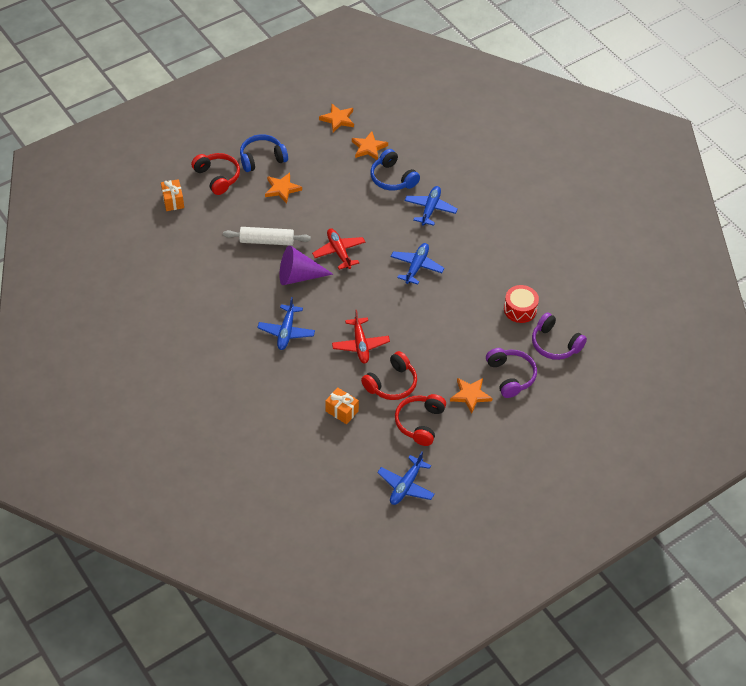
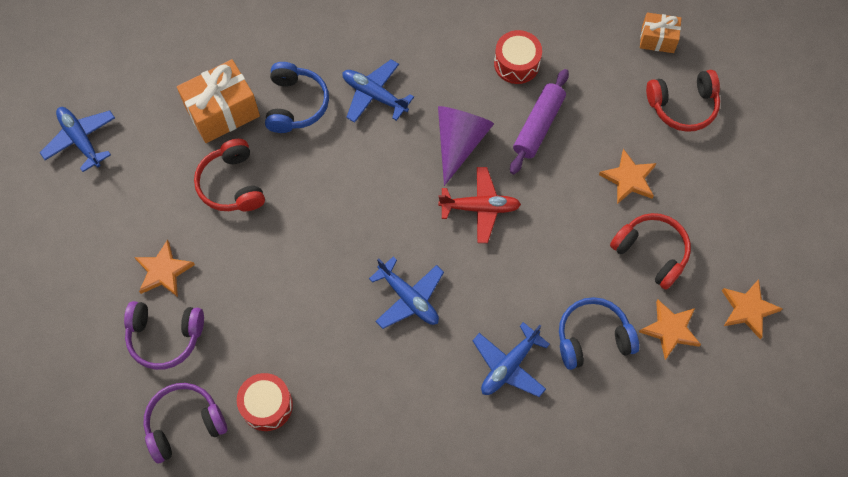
camera: 115 degrees right, 15 degrees up
(225, 265) = (516, 64): none -> red drum
(262, 158) = (699, 174): blue headphones -> blue headphones (295, 104)
(267, 241) = (538, 126): white rolling pin -> purple rolling pin
(342, 411) = (222, 112): orange gift -> orange gift, size x1.71
(360, 345) = (311, 172): red plane -> none
(420, 423) = (156, 192): red headphones -> red headphones (651, 252)
(430, 209) = (509, 365): blue plane -> blue plane turned 90 degrees clockwise

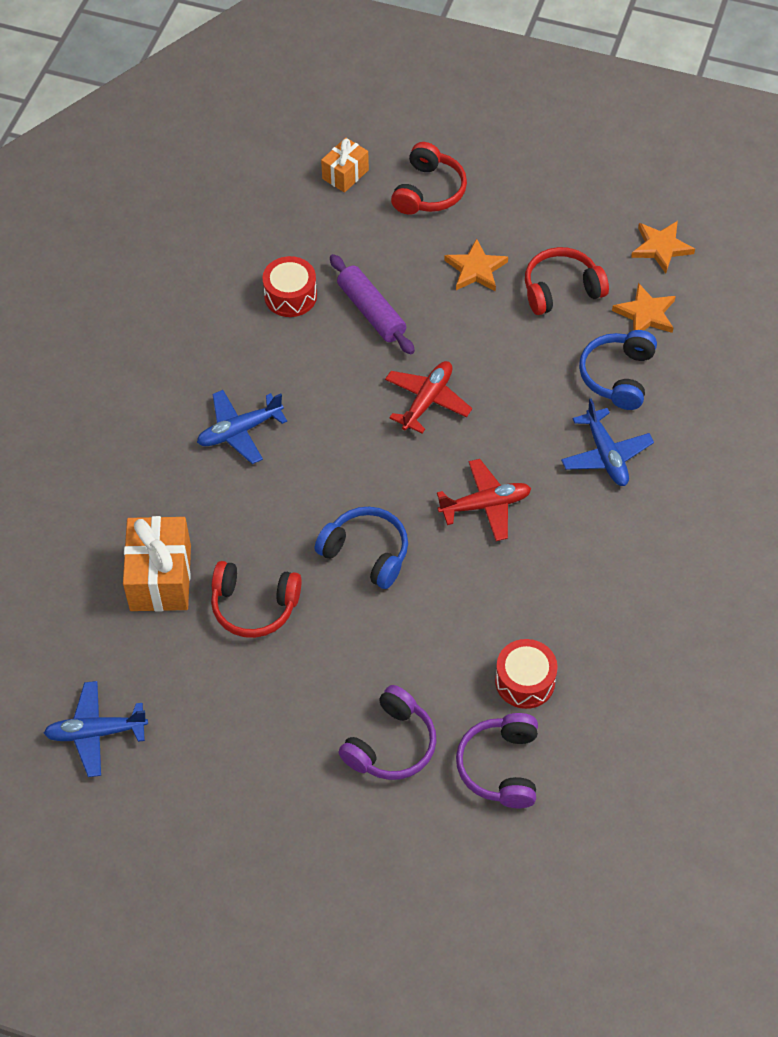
camera: 60 degrees left, 10 degrees down
(163, 271) = (314, 714): orange star -> none
(295, 104) = (200, 506): blue headphones -> blue headphones (366, 553)
(408, 298) = (485, 505): blue plane -> red plane
(459, 142) = (344, 384): purple cone -> none

